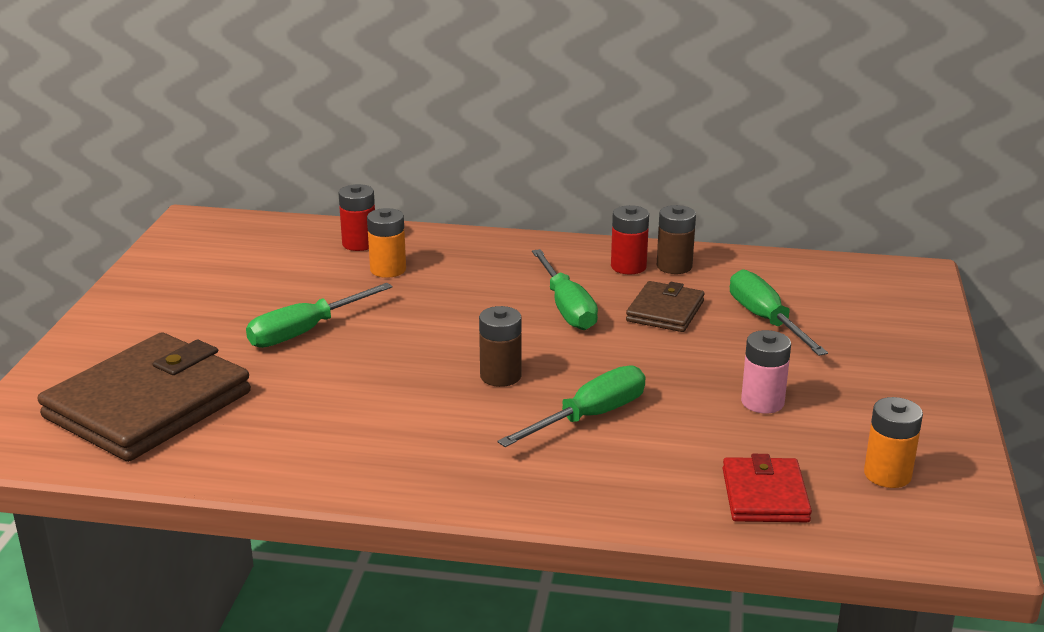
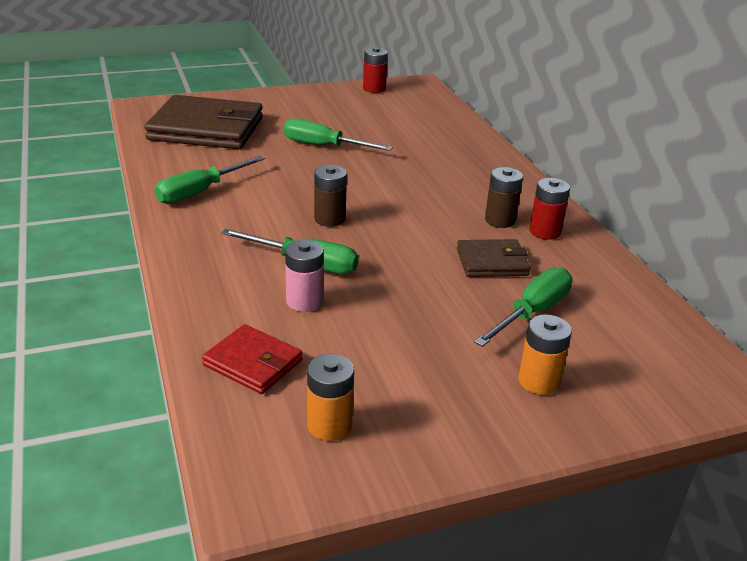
camera: 60 degrees right, 5 degrees up
(359, 243) = (452, 132): red battery -> red battery (374, 89)
(388, 270) = (429, 149): orange battery -> orange battery (538, 381)
(566, 307) = (450, 221): green screwdriver -> green screwdriver (200, 192)
(674, 266) = (571, 251): brown battery -> brown battery (500, 220)
(762, 402) = (392, 336): pink battery -> pink battery (304, 301)
(764, 495) = (253, 363): red wallet -> red wallet turned 60 degrees clockwise

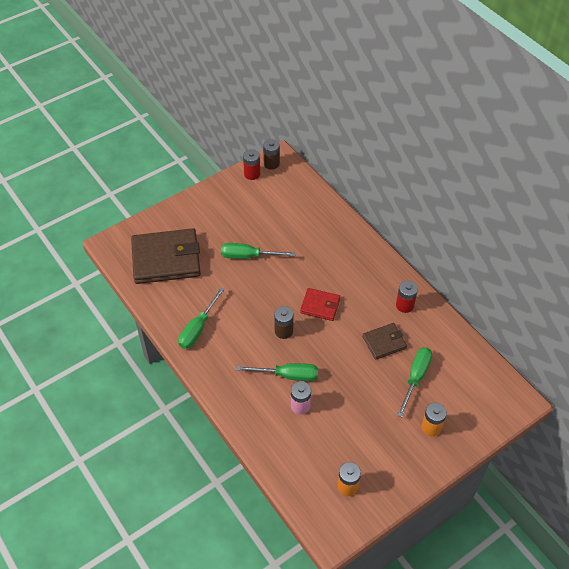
camera: 15 degrees left, 20 degrees up
(253, 363) = (295, 458): red wallet -> red wallet (320, 306)
(500, 220) = (377, 302): brown battery -> brown battery (271, 164)

